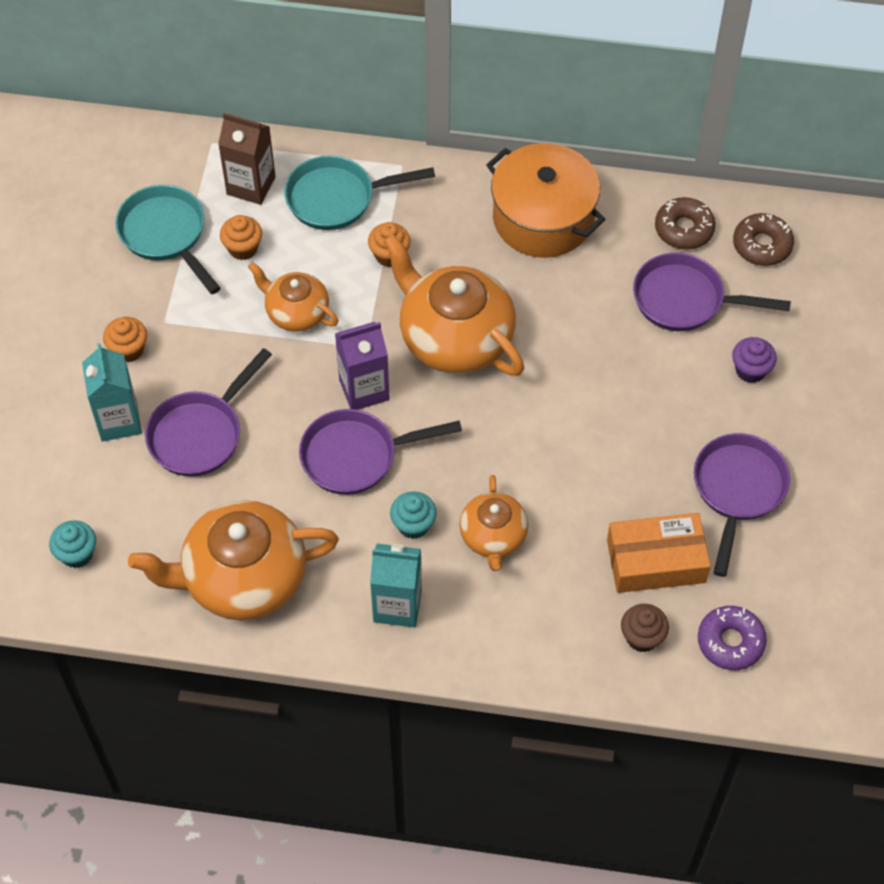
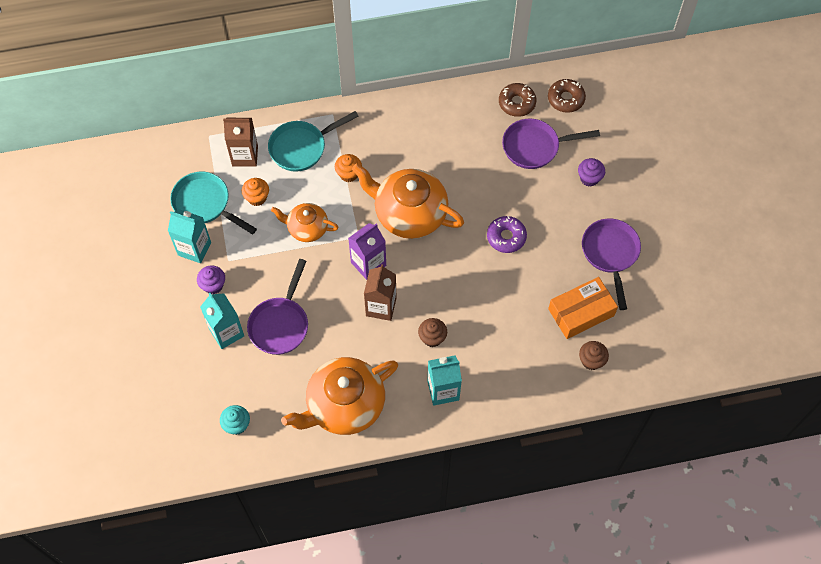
camera: 20 degrees left, 5 degrees up
(124, 291) = (194, 249): none -> turquoise carton
(128, 350) = (213, 285): orange cupcake -> purple cupcake
(356, 456) = (381, 307): purple pan -> brown carton
(413, 525) = (432, 338): turquoise cupcake -> brown cupcake
(493, 537) = (482, 329): orange teapot -> none
(543, 218) = (431, 122): orange pot -> none
(730, 642) = (642, 346): purple donut -> purple donut (506, 237)

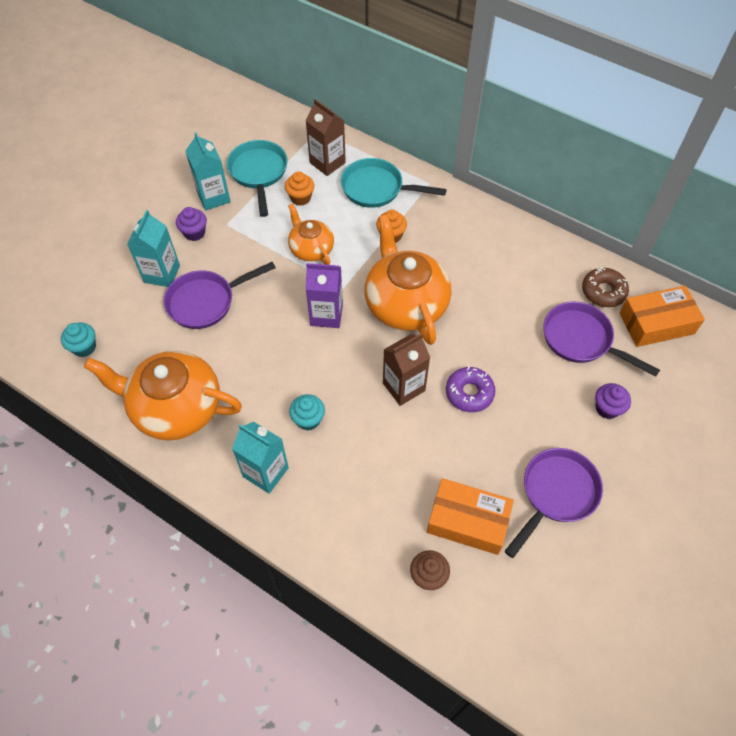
camera: 45 degrees right, 5 degrees down
(381, 307) = (296, 356): brown carton -> brown carton (404, 387)
(432, 338) = (308, 419): brown cupcake -> turquoise cupcake
(566, 99) = (656, 323): brown donut -> orange box

